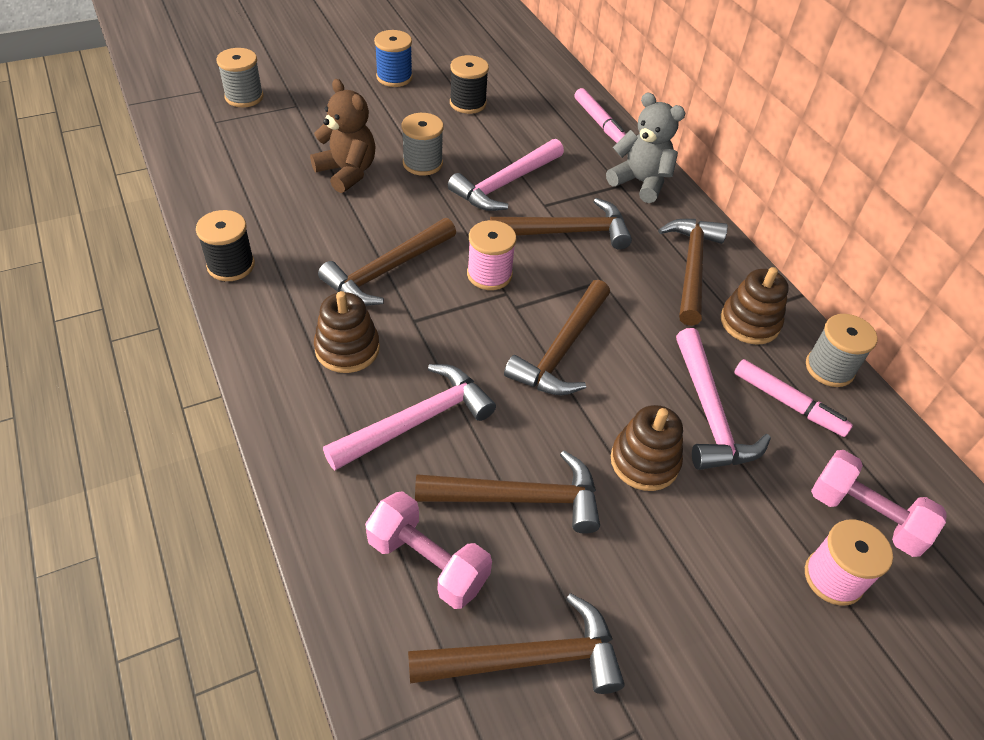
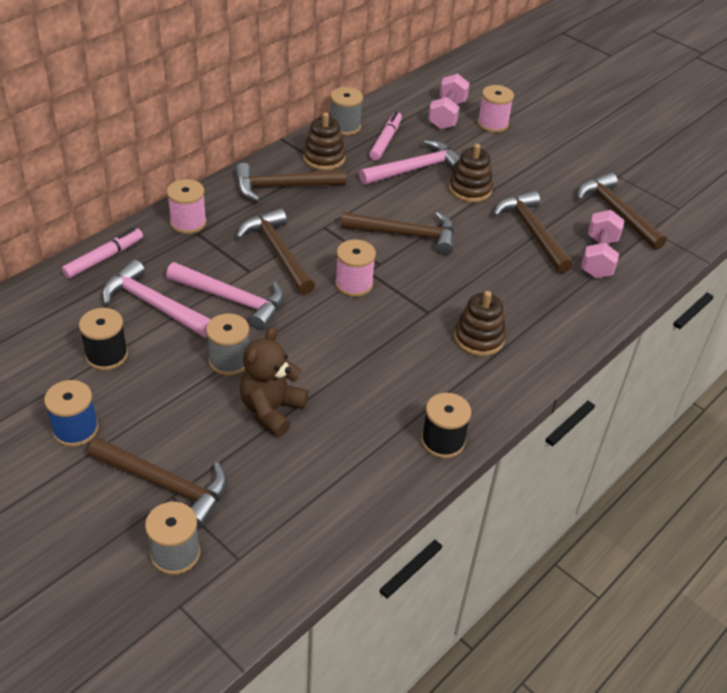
camera: 110 degrees left, 5 degrees down
(387, 271) = (386, 342): brown hammer -> brown hammer (166, 485)
(417, 421) = (512, 286): pink hammer -> pink hammer (153, 305)
(640, 182) = (188, 222): grey teddy bear -> pink spool

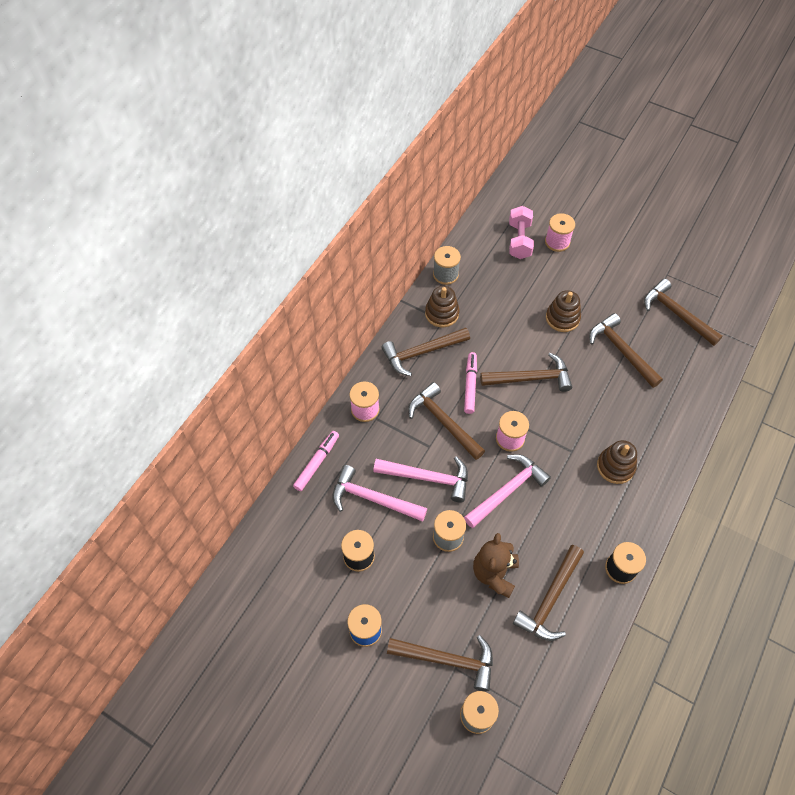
camera: 10 degrees left, 15 degrees up
(333, 452) = (550, 599): none -> brown hammer
(385, 141) = (482, 282): pink marker -> pink marker (470, 385)
(415, 169) = (514, 307): pink hammer -> pink hammer (507, 490)
(598, 257) = (676, 364): pink dumbbell -> none

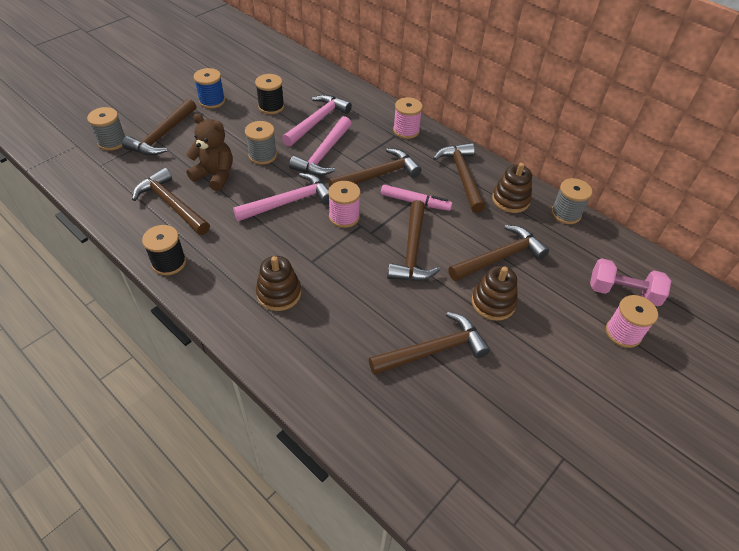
camera: 100 degrees right, 10 degrees down
(317, 463) = (362, 98): pink marker -> none
(507, 490) = (289, 202): pink hammer -> pink hammer turned 90 degrees counterclockwise
(676, 314) = (486, 442): brown hammer -> brown hammer (500, 257)

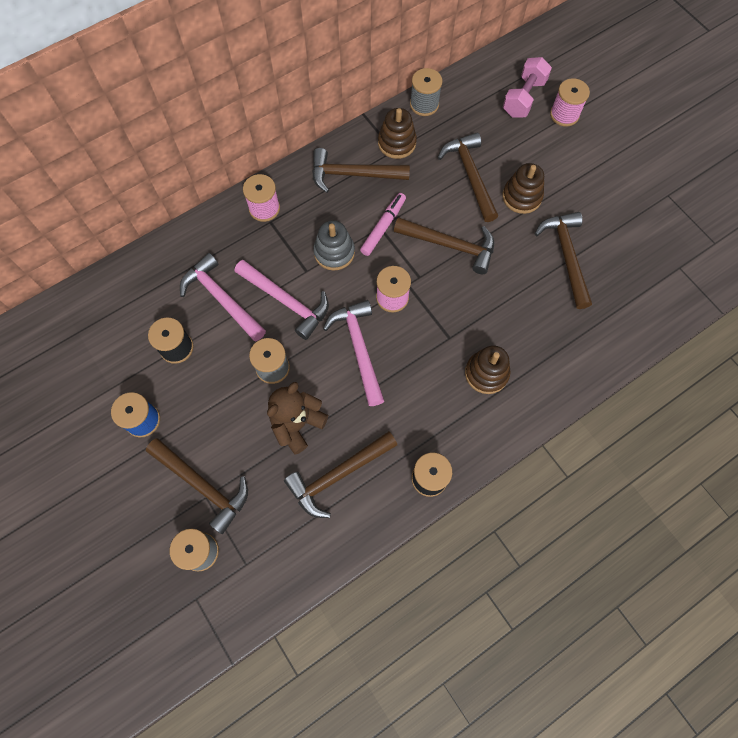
camera: 75 degrees left, 20 degrees up
(378, 175) = (334, 252): brown hammer -> grey stacking toy

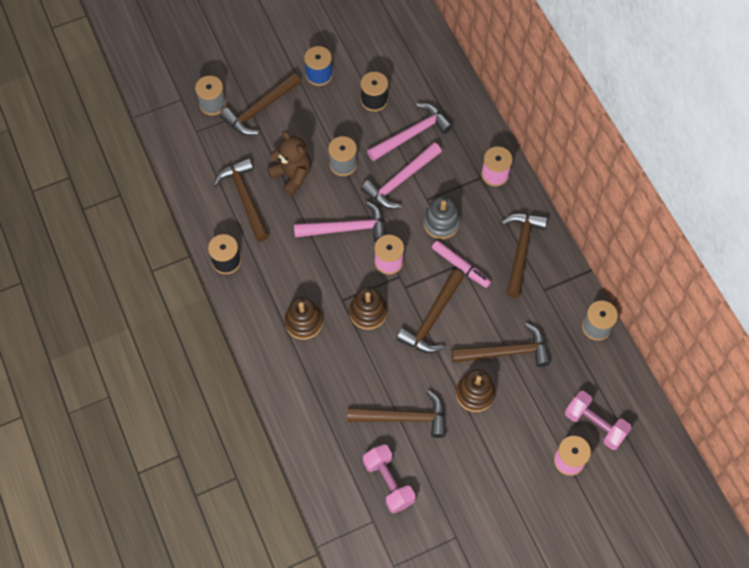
camera: 100 degrees right, 5 degrees down
(396, 143) = (552, 293): brown stacking toy -> brown stacking toy (368, 312)
(637, 260) = (388, 482): none -> pink dumbbell

